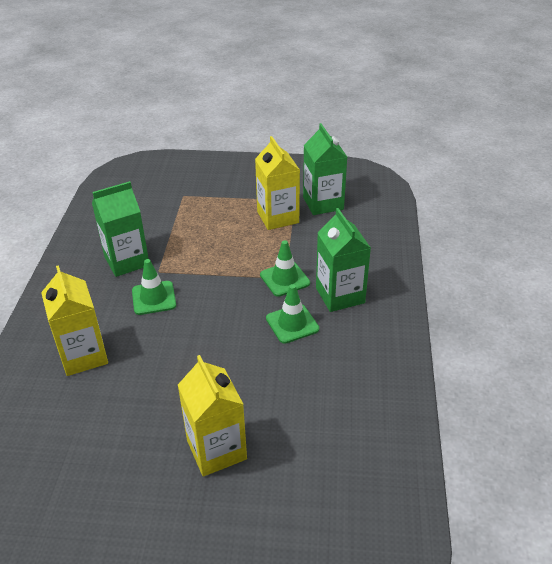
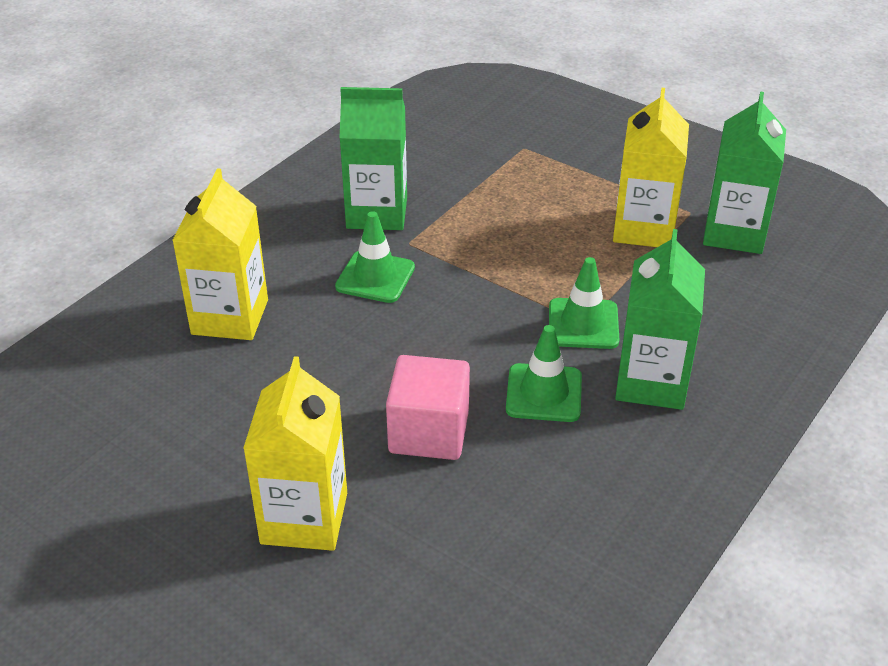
camera: 30 degrees right, 0 degrees up
(248, 371) = (429, 432): none -> pink cube

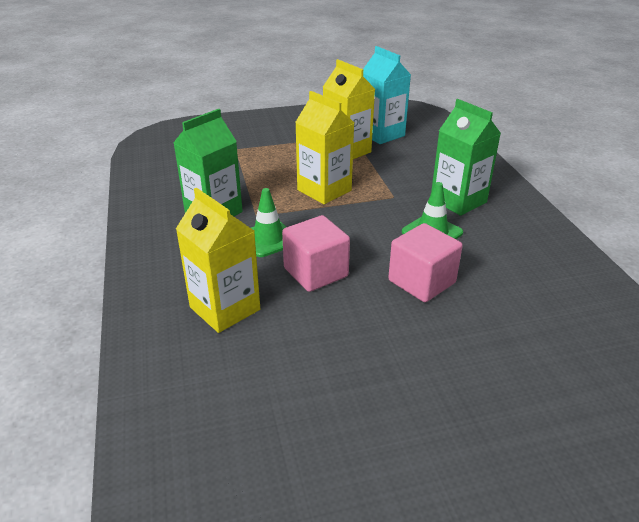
camera: 50 degrees left, 5 degrees down
(304, 518) = (447, 362): yellow carton -> yellow carton (324, 190)
(354, 343) = (316, 272): none -> pink cube
(583, 324) = (394, 198): green traffic cone -> none
(734, 233) = (381, 134): green carton -> turquoise carton

